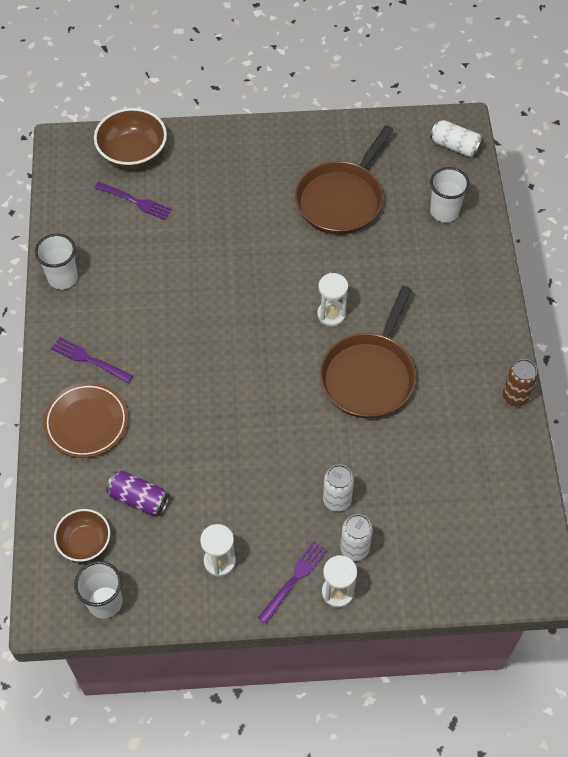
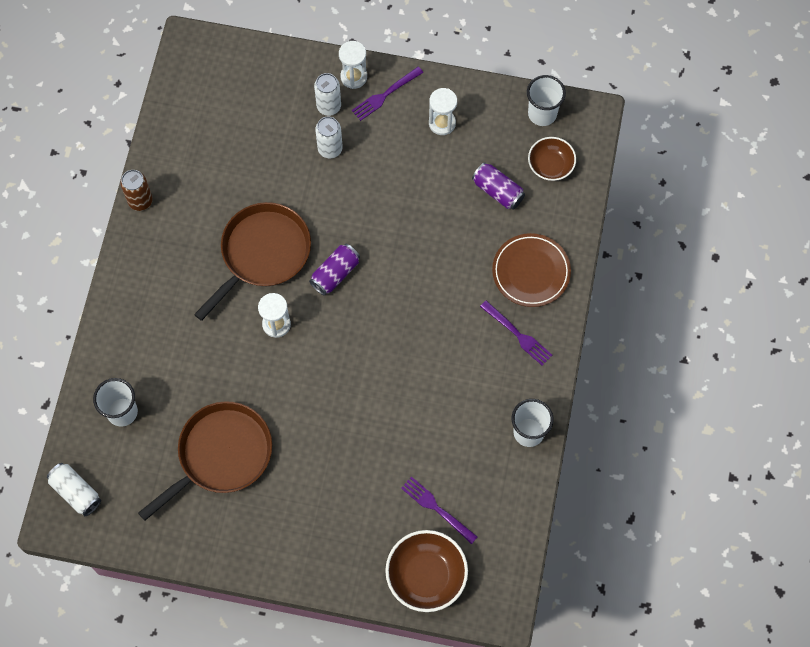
camera: 165 degrees left, 10 degrees up
(289, 373) = (335, 273): none -> purple can

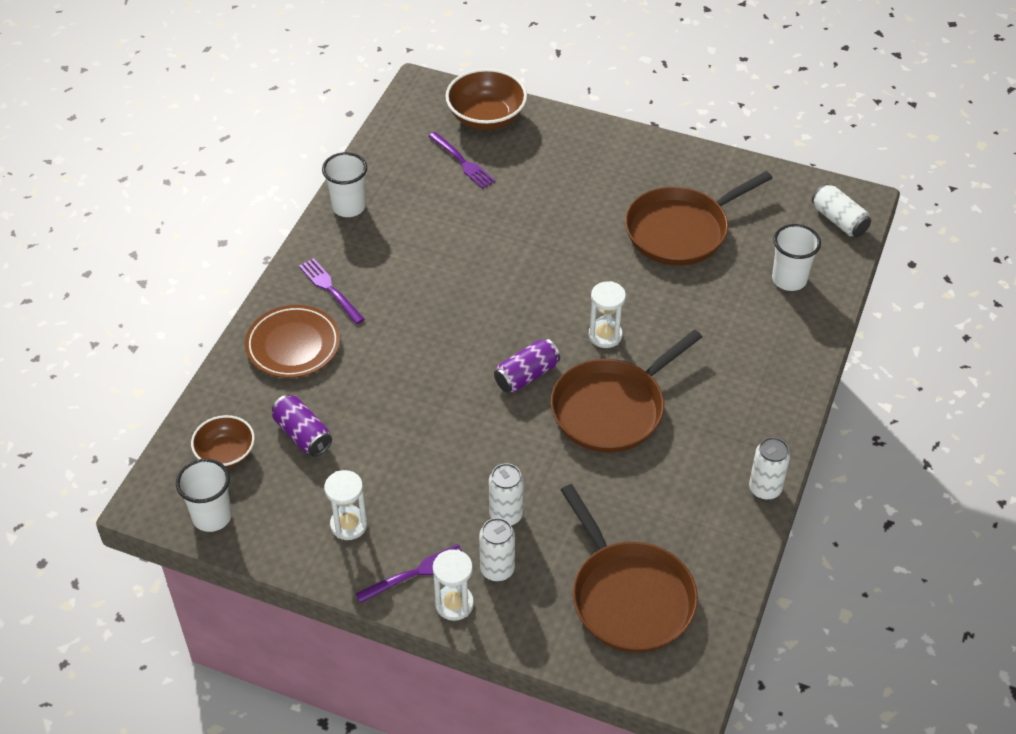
camera: 170 degrees left, 20 degrees down
(140, 201) = (765, 489): brown can -> white can
(233, 101) = (629, 597): none -> brown pan

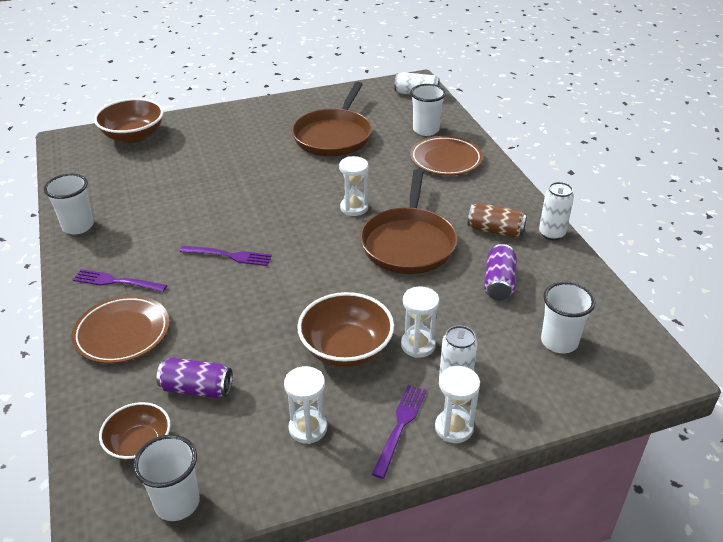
camera: 40 degrees left, 10 degrees down
(445, 478) = (346, 349): none -> brown bowl
(463, 162) = (143, 165): purple fork -> purple fork (229, 256)
(506, 515) = (418, 345): white can -> white hourglass
(526, 375) = (329, 255): purple can -> purple can (499, 283)
(629, 597) = (559, 342): brown pan -> white cup
(712, 449) = (495, 230): none -> brown can
(764, 332) = (445, 159): none -> brown plate

